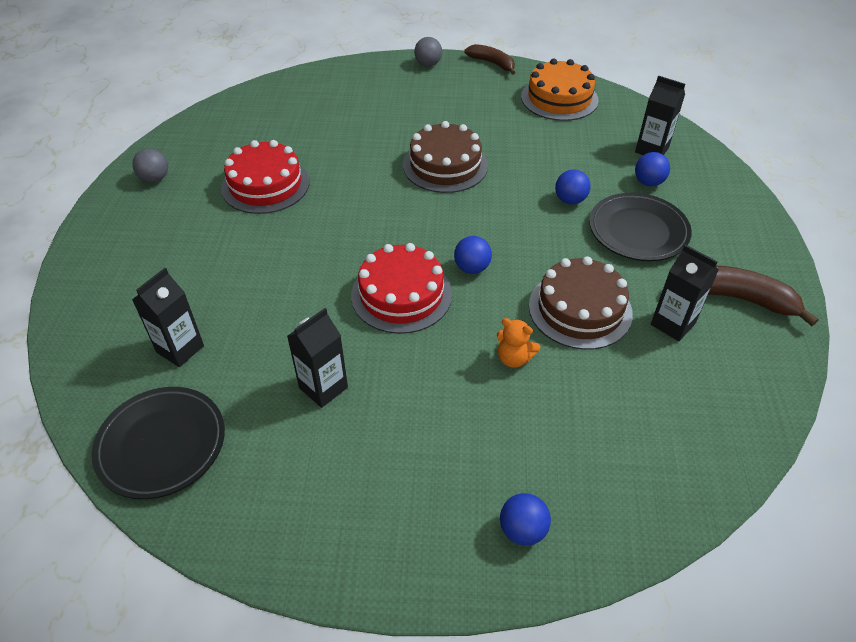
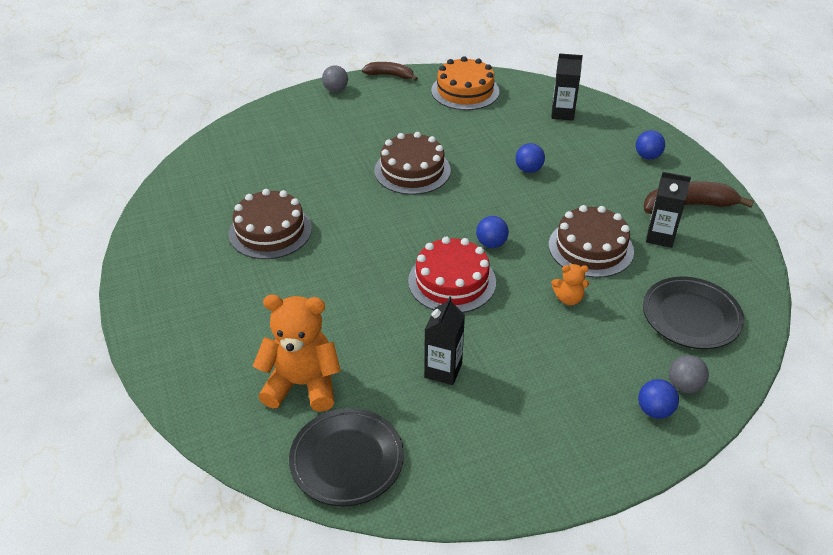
camera: 25 degrees left, 5 degrees down
(155, 178) = (162, 256): grey ball -> grey ball (684, 386)
(180, 349) = (302, 384): black carton -> orange teddy bear
(265, 185) = (270, 231): red cake -> brown cake
(638, 231) = (593, 178): black plate -> black plate (691, 316)
(648, 182) = (576, 139): blue ball -> blue ball (647, 156)

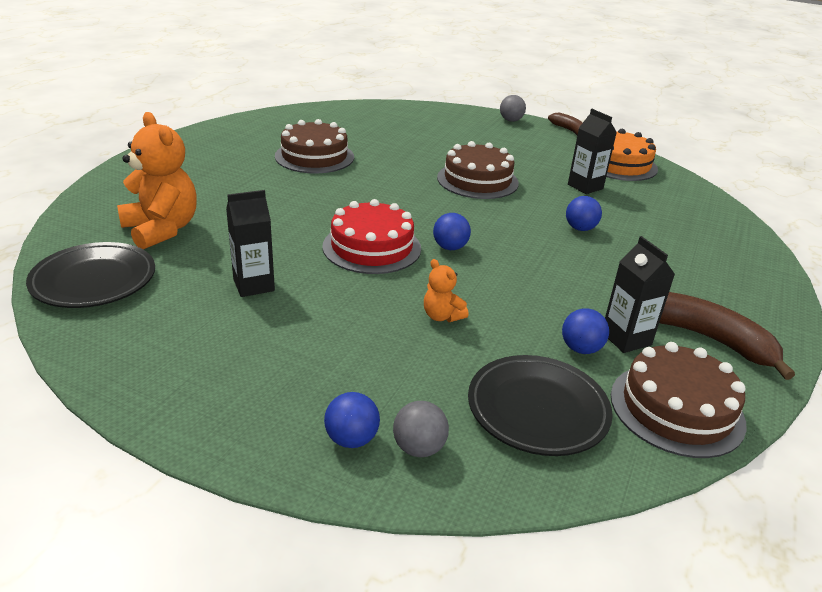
camera: 45 degrees right, 10 degrees down
(562, 113) = (689, 216): black carton -> black carton (585, 186)
(590, 248) = (534, 302): brown cake -> brown cake (676, 409)
(647, 156) = (731, 284): blue ball -> blue ball (581, 349)

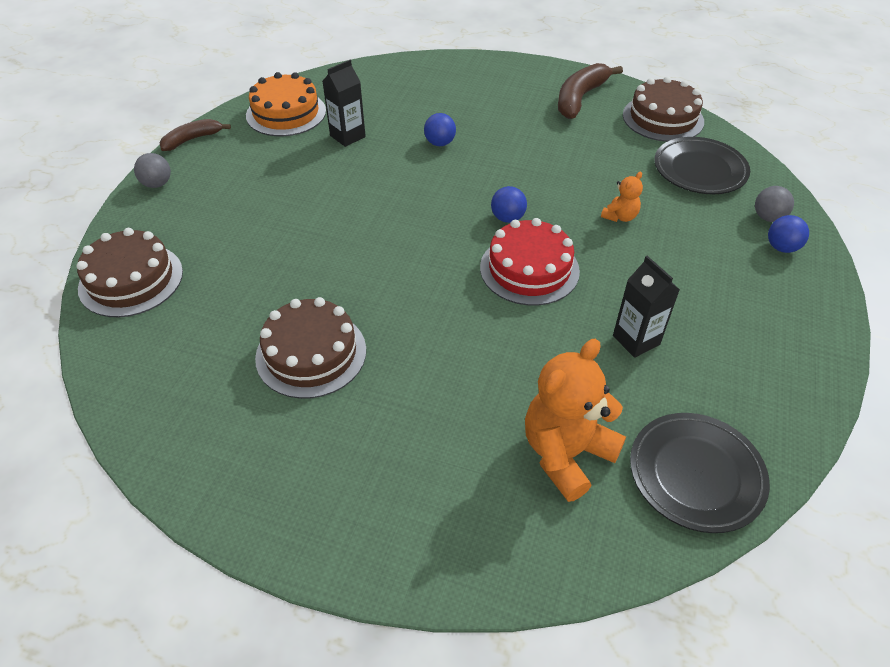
camera: 95 degrees left, 15 degrees up
(477, 180) = (351, 206): brown cake -> brown cake (131, 280)
(581, 349) = (623, 150): blue ball -> none
(626, 339) = (599, 131): black carton -> none

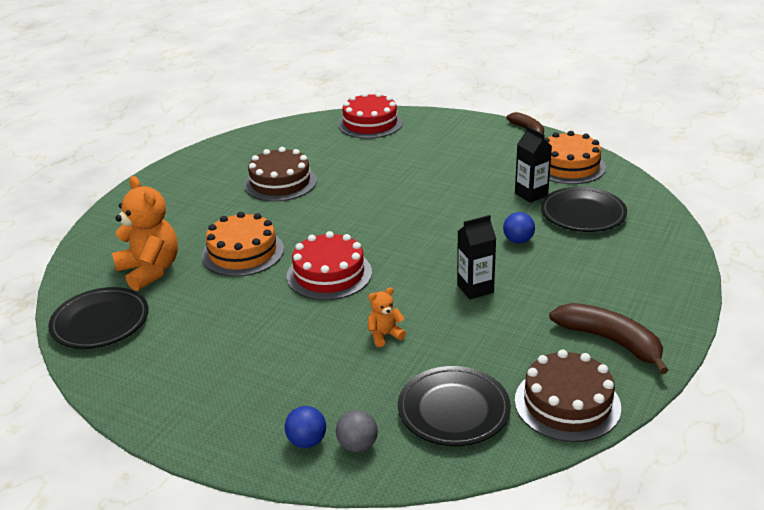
camera: 100 degrees right, 15 degrees down
(131, 280) = (370, 123): brown cake -> red cake
(157, 184) = (471, 122): grey ball -> none
(386, 106) = (583, 214): none -> black plate
(500, 357) = (243, 252): none -> orange cake
(507, 218) = (397, 269): blue ball -> none
(620, 216) = (385, 335): orange teddy bear -> orange teddy bear turned 105 degrees clockwise
(636, 340) = (229, 317): black carton -> black carton (475, 288)

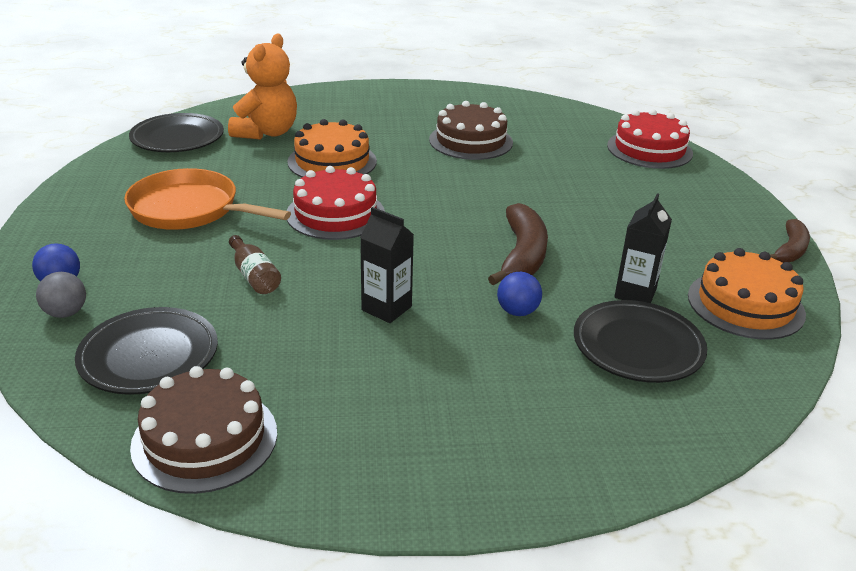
camera: 55 degrees right, 0 degrees up
(248, 344) = (190, 209): none -> orange pan
(385, 335) = (254, 276): orange teddy bear -> brown bottle
(610, 341) = (359, 445): brown banana -> brown banana (522, 255)

